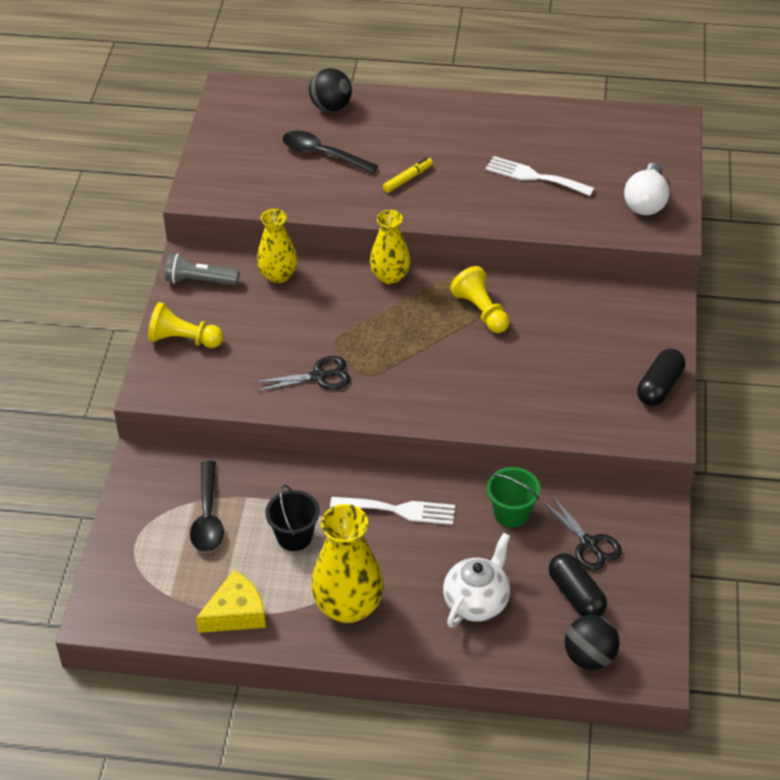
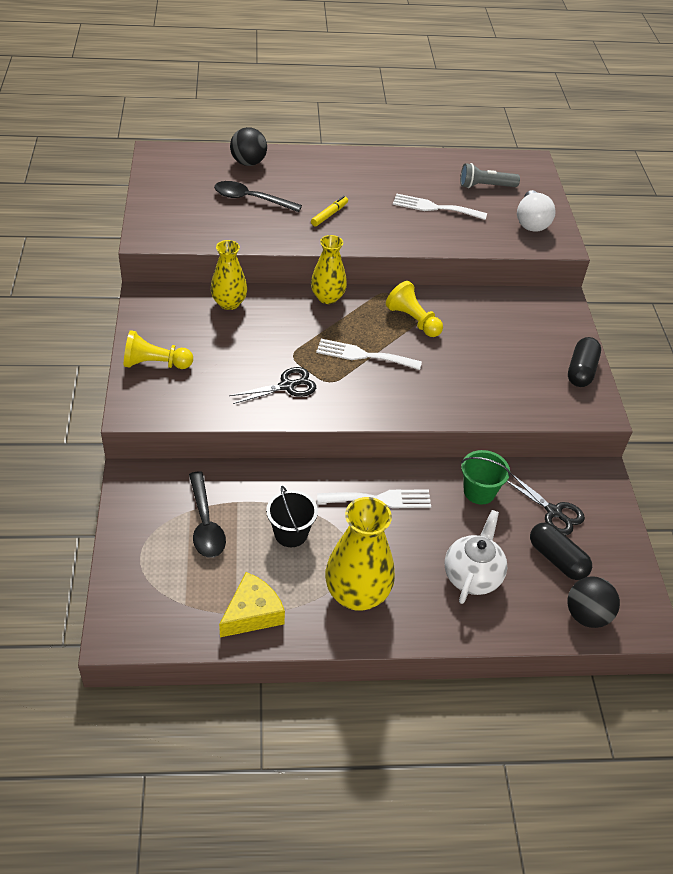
camera: 15 degrees left, 0 degrees up
(199, 281) = (159, 312): grey flashlight -> grey flashlight (485, 186)
(413, 348) = (363, 355): none -> white fork

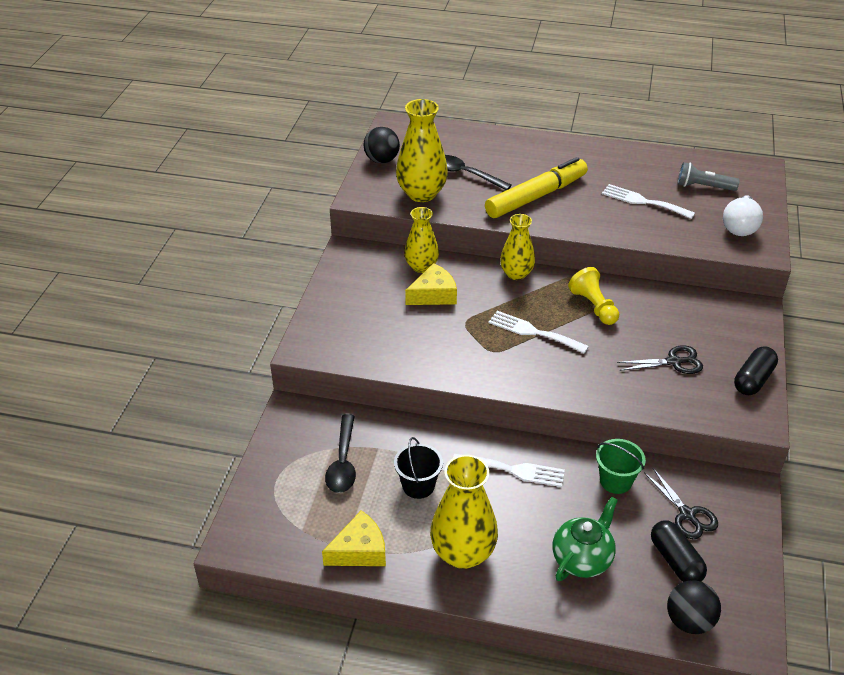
camera: 20 degrees right, 5 degrees down
(155, 364) = (337, 311): yellow pawn -> none
(212, 225) = (421, 194): none -> yellow vase
(248, 163) = (475, 141): black ball -> black ball (382, 160)
(251, 331) = (434, 294): none -> yellow cheese
(287, 386) = (450, 349): black scissors -> black scissors (674, 362)
(329, 215) = (535, 196): yellow marker -> yellow marker, size x2.39
(472, 576) = (582, 559): white teapot -> green teapot

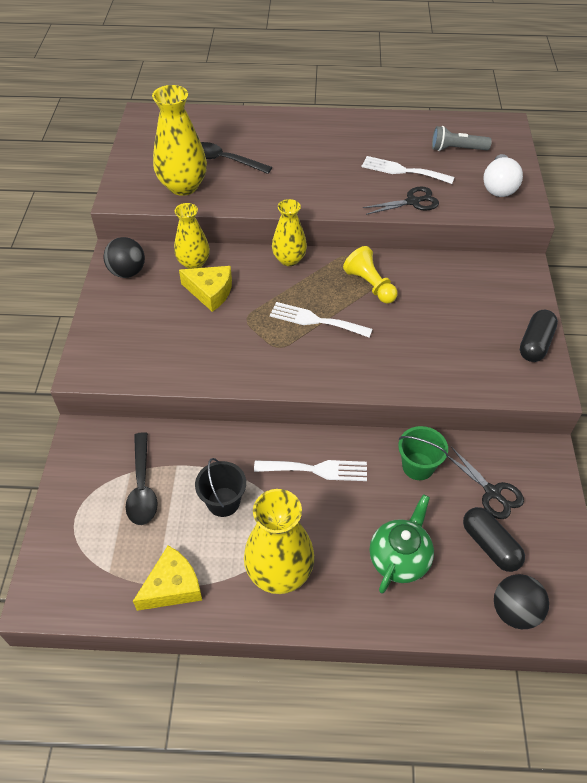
camera: 10 degrees left, 10 degrees up
(382, 160) = (138, 154): black ball -> black ball (127, 272)
(434, 294) = (210, 292): yellow cheese -> yellow cheese turned 60 degrees clockwise
(535, 196) = (297, 177): yellow marker -> none
(674, 362) = (457, 335): black scissors -> black scissors (412, 202)

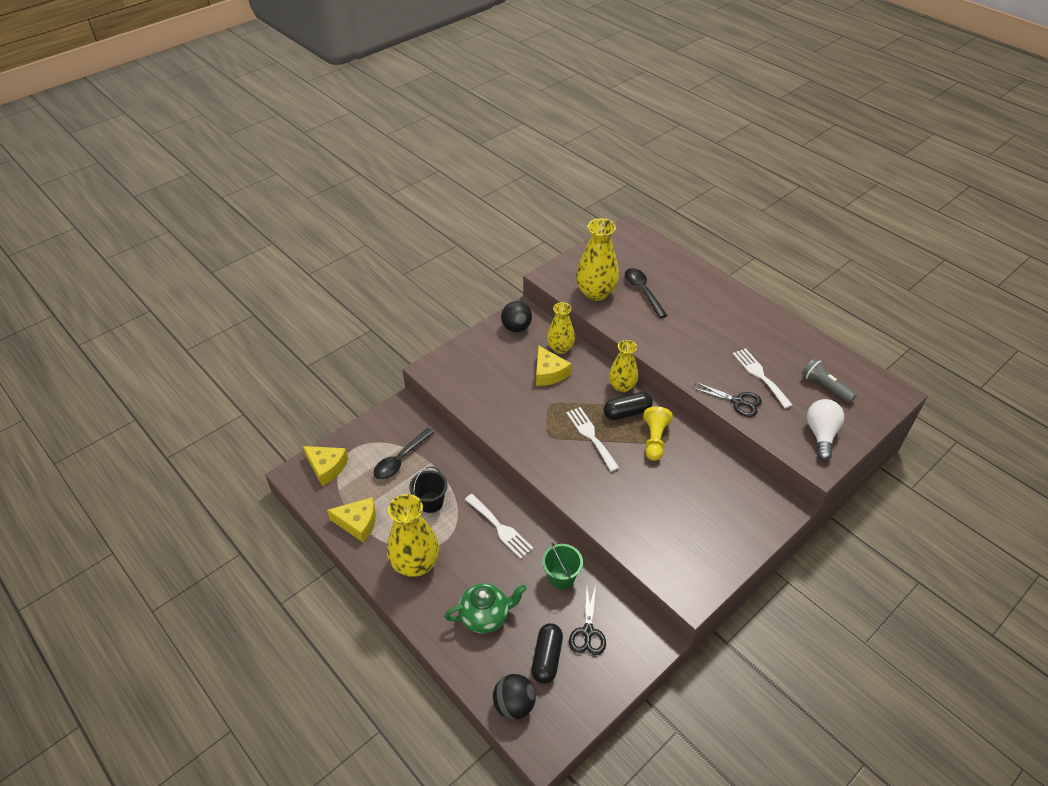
camera: 45 degrees right, 5 degrees down
(67, 561) = (327, 467): none -> yellow cheese
(499, 187) = (821, 434): white light bulb -> white light bulb turned 135 degrees clockwise
(535, 344) = (721, 562): black capsule -> black capsule (627, 412)

